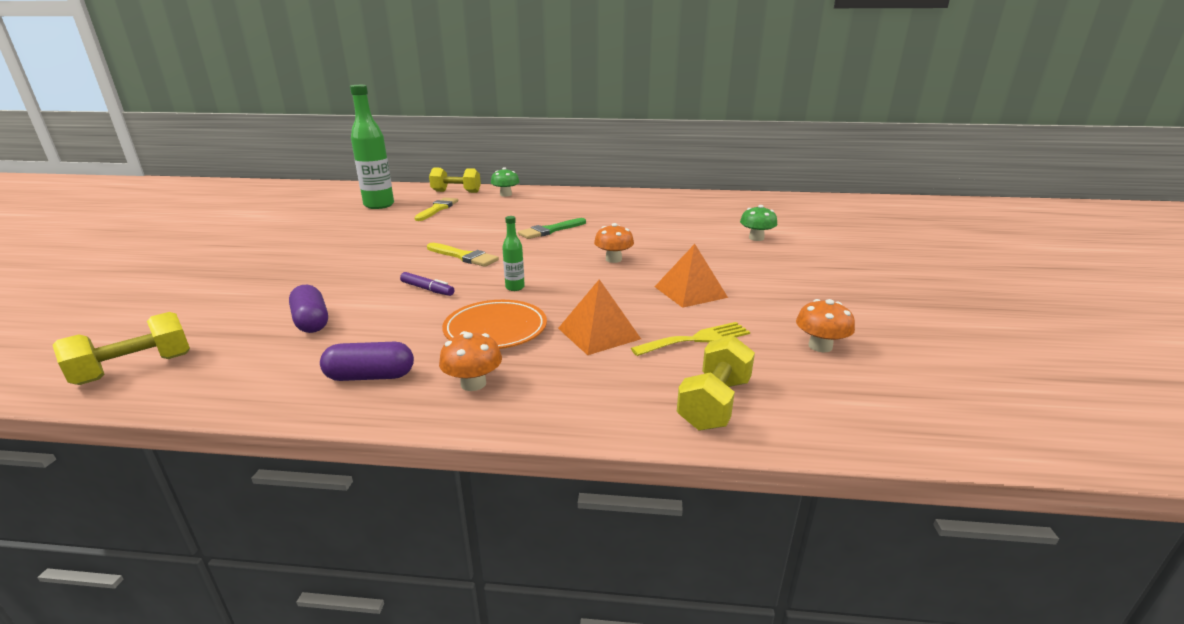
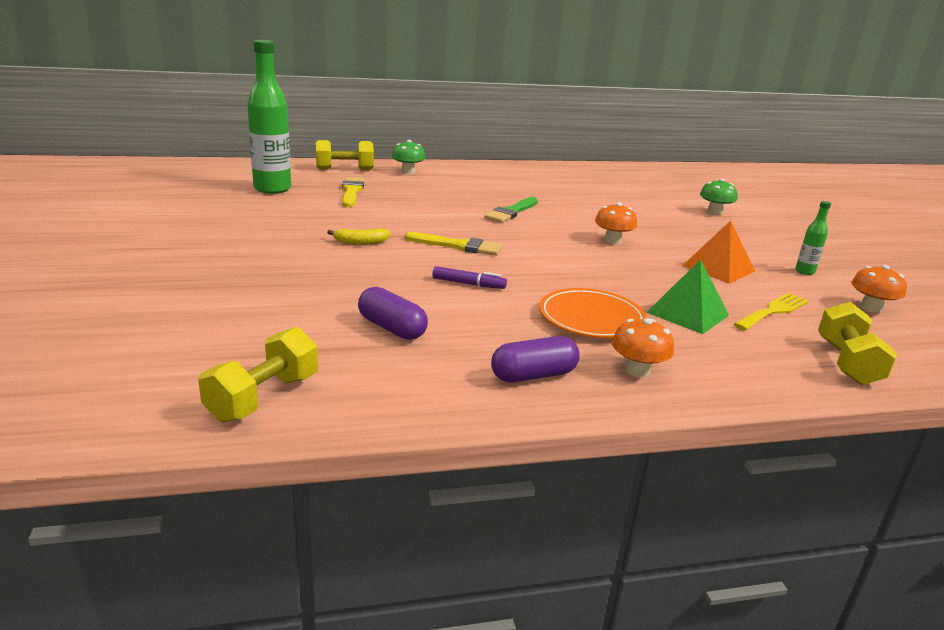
camera: 20 degrees left, 0 degrees up
(387, 249) = (361, 242): none -> yellow banana
(515, 287) = (555, 276): green bottle -> green bottle (804, 271)
(598, 333) = (687, 313): orange pyramid -> green pyramid

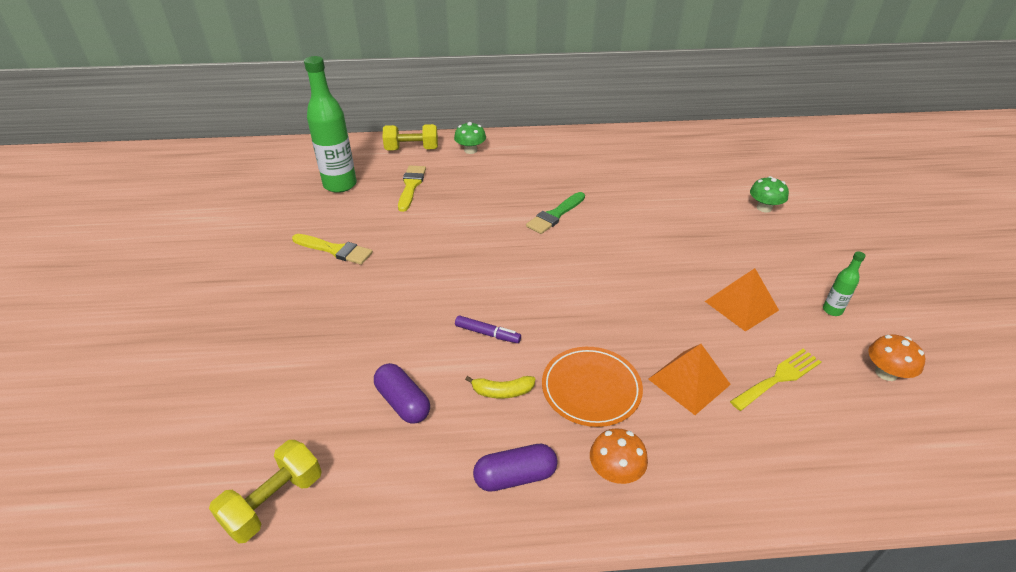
camera: 10 degrees right, 15 degrees up
(361, 242) = (402, 269): yellow banana -> yellow banana (502, 392)
(458, 246) = (491, 272): yellow brush -> yellow brush (335, 250)
(612, 240) = (644, 260): orange mushroom -> none
(687, 313) = (689, 381): green pyramid -> orange pyramid
(847, 363) = (832, 465): yellow dumbbell -> none

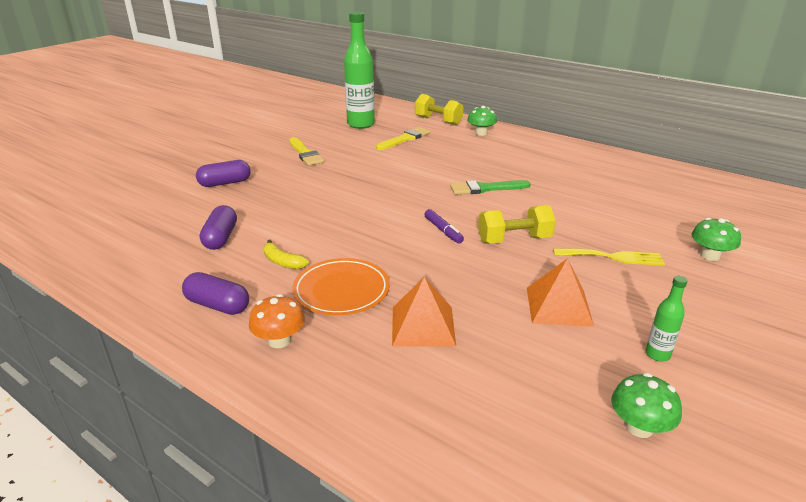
camera: 40 degrees right, 10 degrees down
(274, 502) = (95, 246): yellow dumbbell -> yellow dumbbell (514, 240)
(301, 333) = (225, 183): none -> purple capsule
(487, 333) = (324, 230): purple marker -> purple marker (443, 231)
(778, 378) = (509, 366): yellow fork -> yellow fork (613, 257)
(886, 373) = (639, 427): orange mushroom -> green mushroom

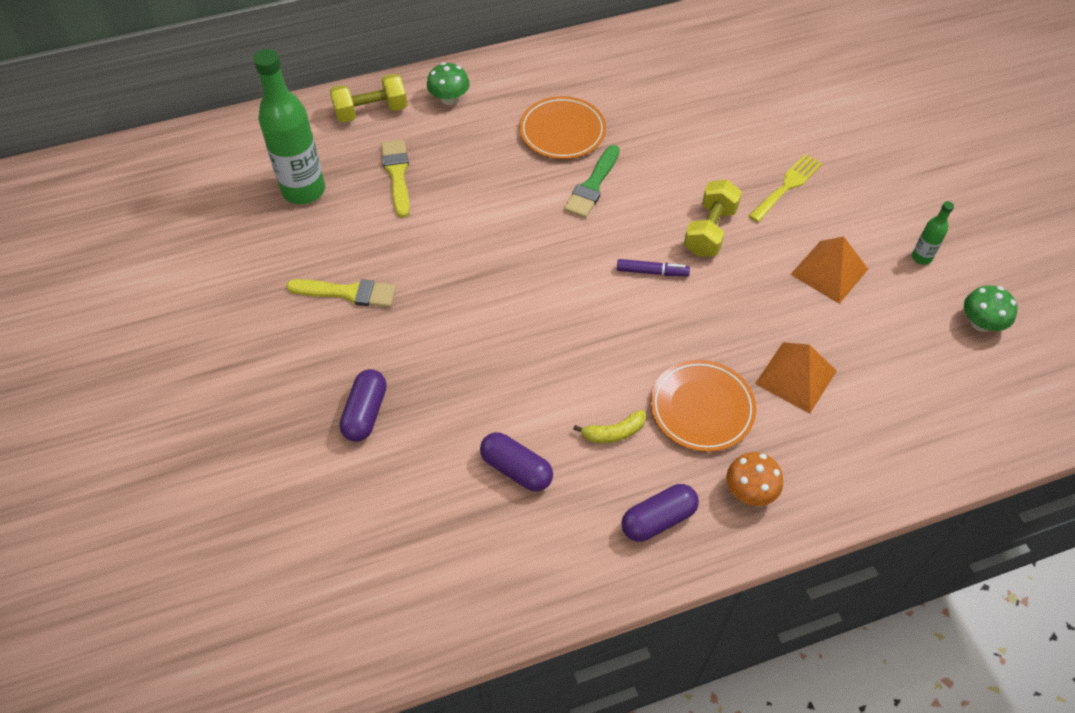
camera: 55 degrees left, 25 degrees up
(513, 167) = (562, 131): none -> orange plate
(710, 256) = (829, 126): green mushroom -> none

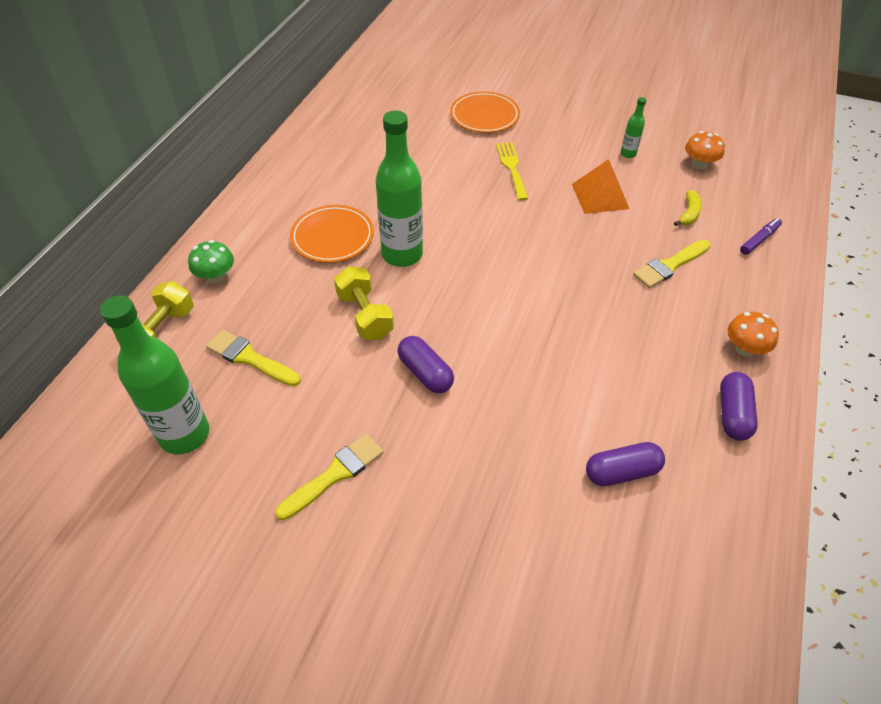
camera: 50 degrees left, 5 degrees down
(365, 413) = (476, 545): purple capsule -> purple capsule (425, 373)
(592, 186) = (402, 254): green brush -> green bottle
(613, 433) = (636, 389): yellow banana -> yellow banana (689, 214)
(652, 272) = (514, 275): purple marker -> purple marker (759, 240)
(702, 408) = (655, 327): orange plate -> orange plate (484, 116)
(710, 231) = (509, 225): yellow dumbbell -> yellow dumbbell (365, 315)
(795, 377) = (669, 265): orange pyramid -> yellow brush
(981, 323) = (699, 164): green mushroom -> orange mushroom

